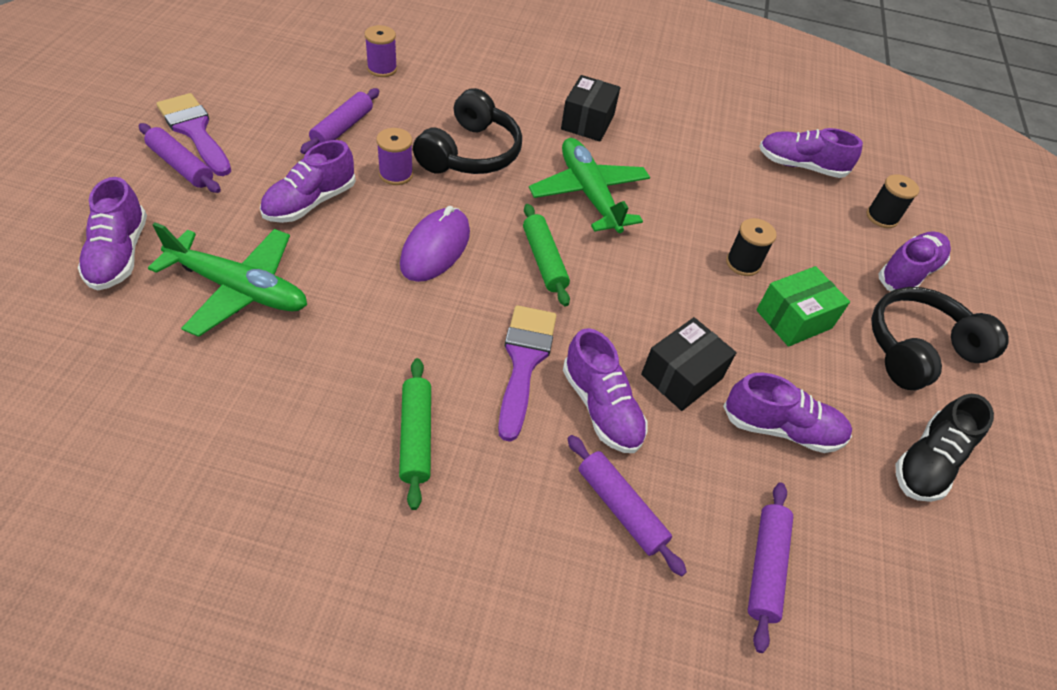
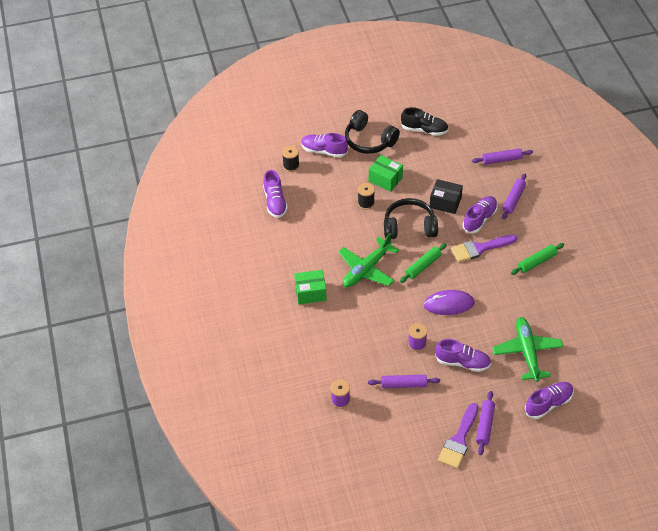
camera: 110 degrees left, 0 degrees up
(470, 153) = (376, 325): black headphones -> black headphones (409, 227)
(587, 122) = (310, 293): black box -> green box
(781, 428) = (444, 169): purple shoe -> none

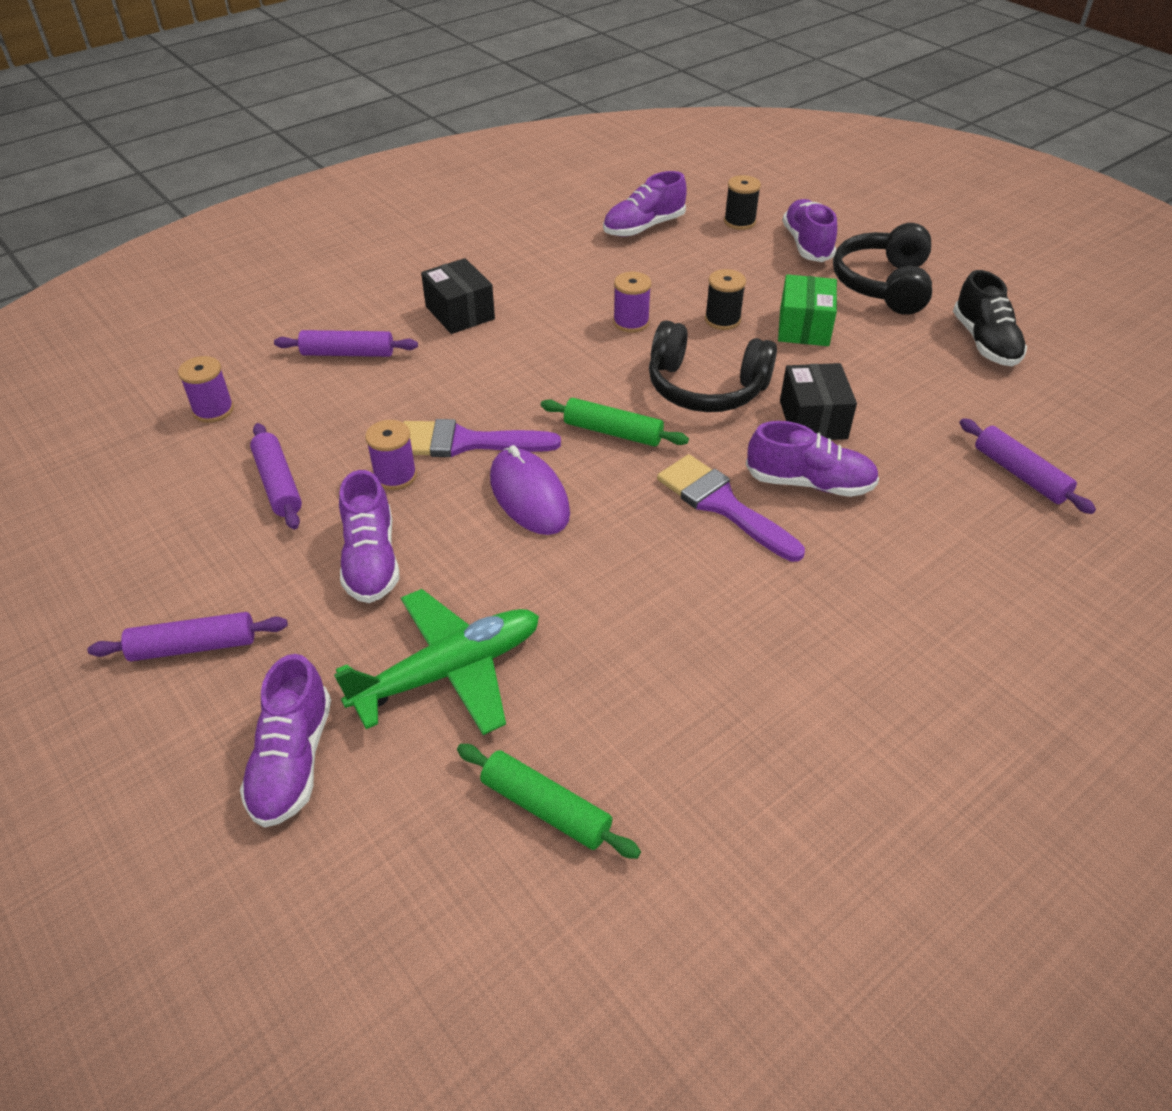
camera: 65 degrees right, 5 degrees down
(310, 293) = (460, 313): green box -> black box
(351, 234) = (631, 322): none -> purple spool
(366, 269) = (555, 361): green plane -> none
(409, 227) = (705, 387): black headphones -> black headphones turned 135 degrees clockwise
(459, 440) = (142, 610): purple brush -> purple brush (466, 442)
(513, 199) = (917, 524): purple rolling pin -> purple rolling pin (348, 353)
(537, 262) = (752, 617): green rolling pin -> green rolling pin (546, 807)
(548, 404) = (292, 760): purple shoe -> purple shoe turned 60 degrees clockwise

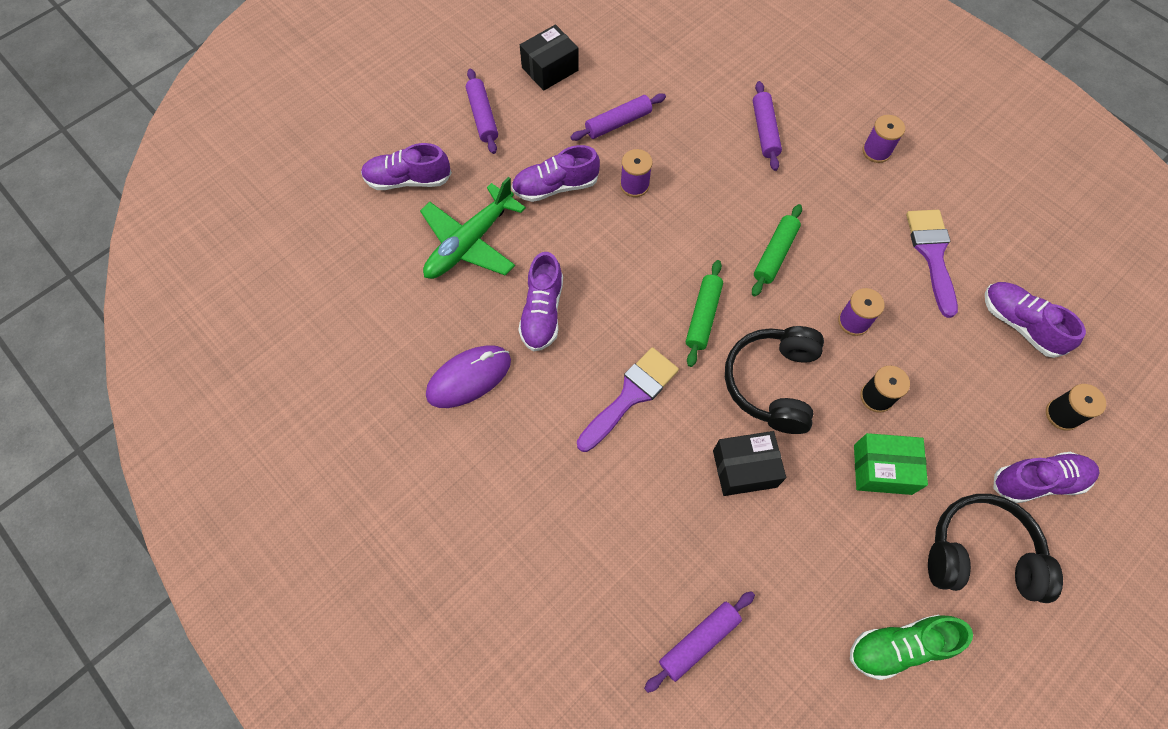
camera: 85 degrees right, 20 degrees up
(213, 410) = (685, 70): purple spool -> purple spool (876, 151)
(449, 671) = (469, 243): green plane -> green plane turned 75 degrees clockwise
(460, 313) = (835, 194): black box -> black box (550, 69)
(466, 442) = (675, 221): purple brush -> purple brush (932, 254)
(529, 496) = (624, 267): purple mouse -> purple mouse (469, 378)
(546, 807) = (378, 303): green rolling pin -> green rolling pin (775, 254)
(809, 483) = (663, 460): purple shoe -> purple shoe (542, 312)
(984, 342) = (899, 646): black shoe -> green shoe

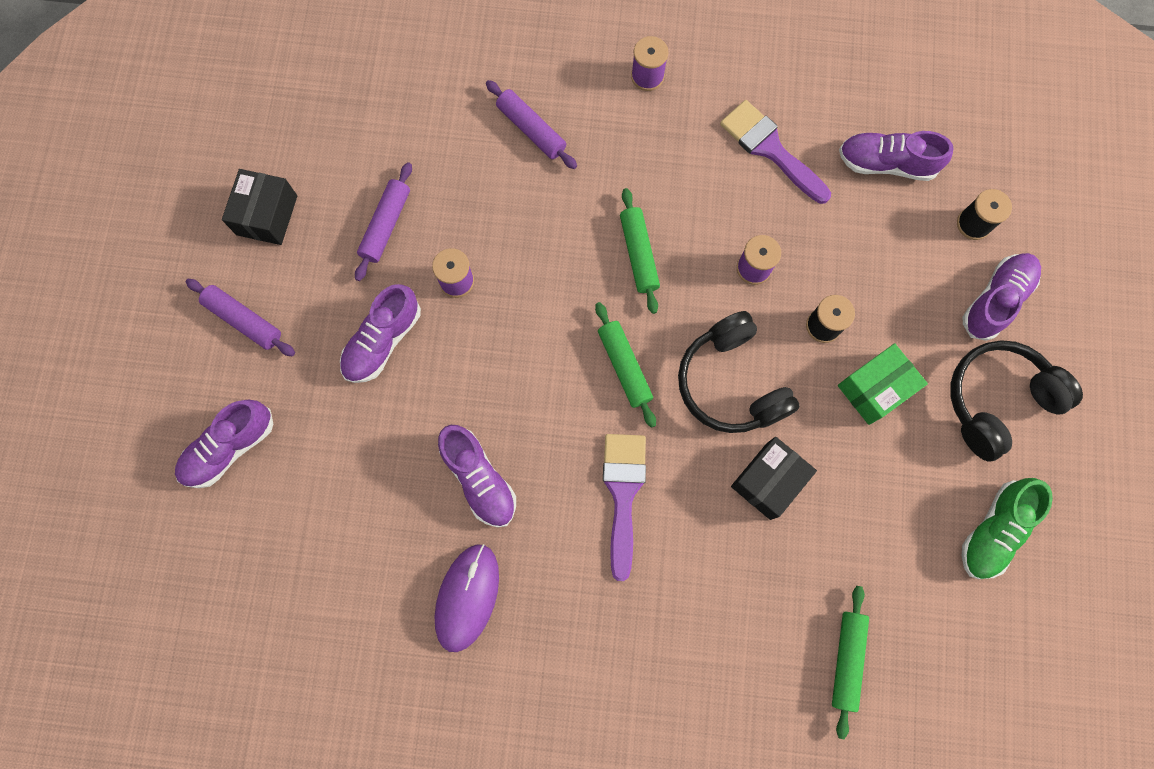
camera: 40 degrees left, 10 degrees up
(469, 243) = (350, 465): green plane -> none
(698, 641) = (846, 659): purple rolling pin -> green rolling pin

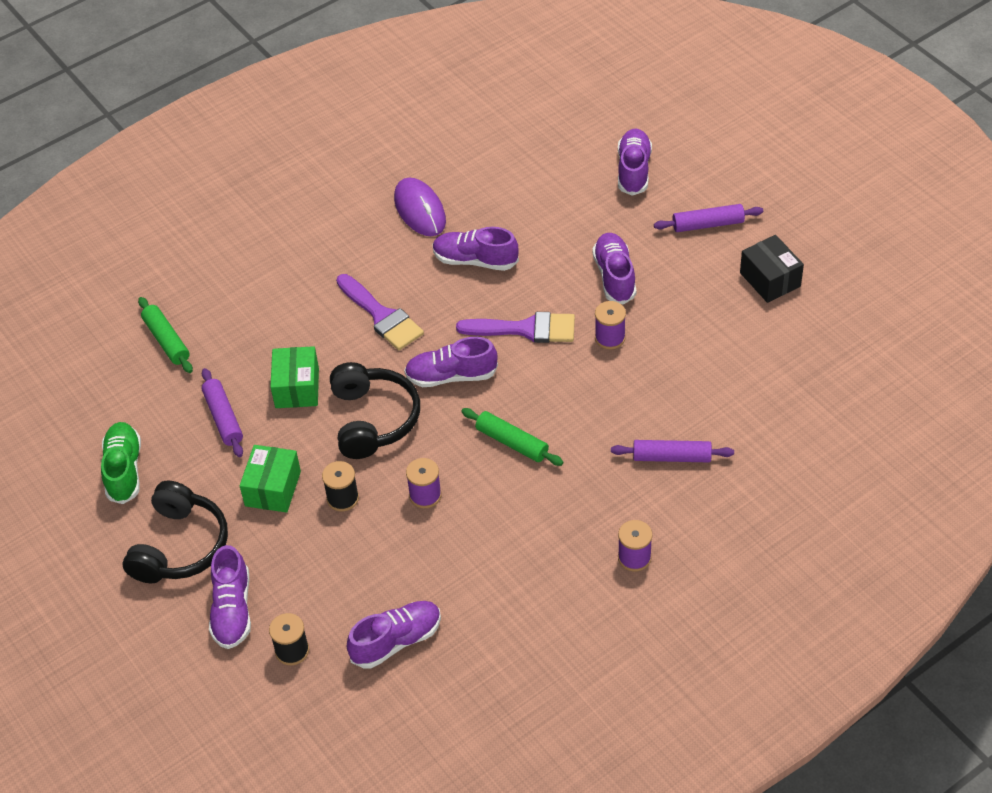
camera: 140 degrees right, 25 degrees down
(386, 225) = (691, 331): purple rolling pin -> purple rolling pin (223, 418)
(624, 367) = (451, 376): green rolling pin -> purple shoe
(731, 383) = (373, 419): black headphones -> black headphones turned 60 degrees clockwise
(768, 481) = (297, 388): black box -> green box
(770, 149) = (492, 581): purple brush -> purple brush (525, 329)

